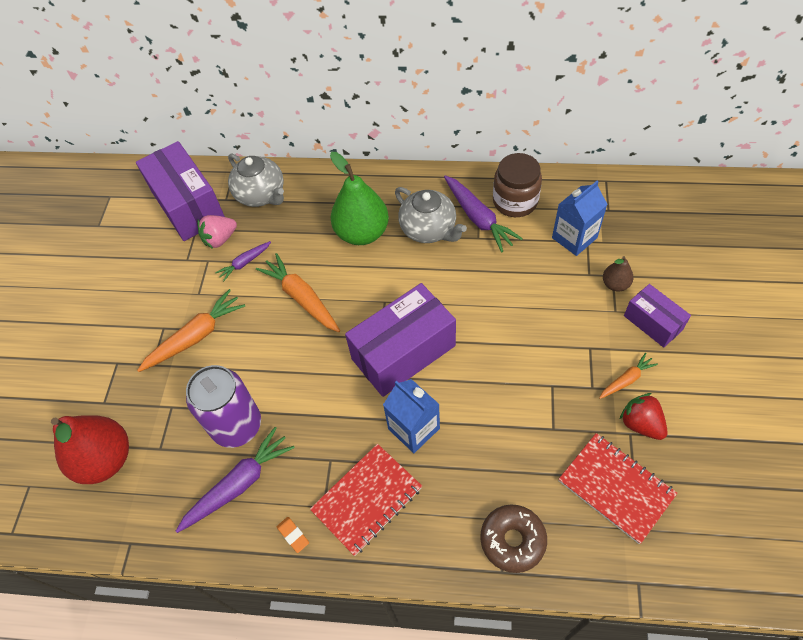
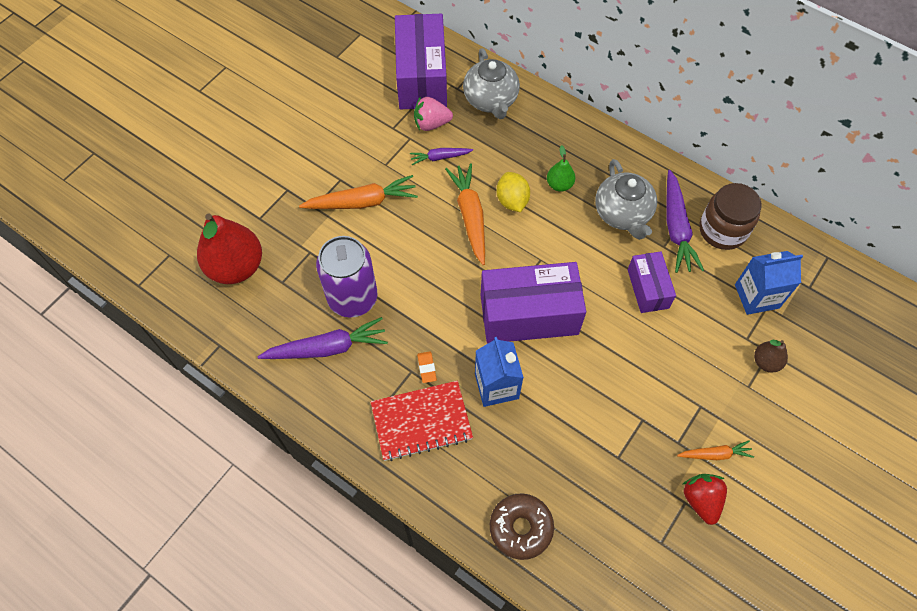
camera: 25 degrees right, 5 degrees up
(293, 535) = (346, 415): orange eraser -> orange eraser (427, 368)
(330, 266) = (512, 201): none -> yellow lemon
(362, 233) = (559, 185): green pear -> green pear, size x0.48
(615, 488) = (639, 540): red notebook -> none
(652, 323) = (777, 417): purple box -> purple box (648, 289)

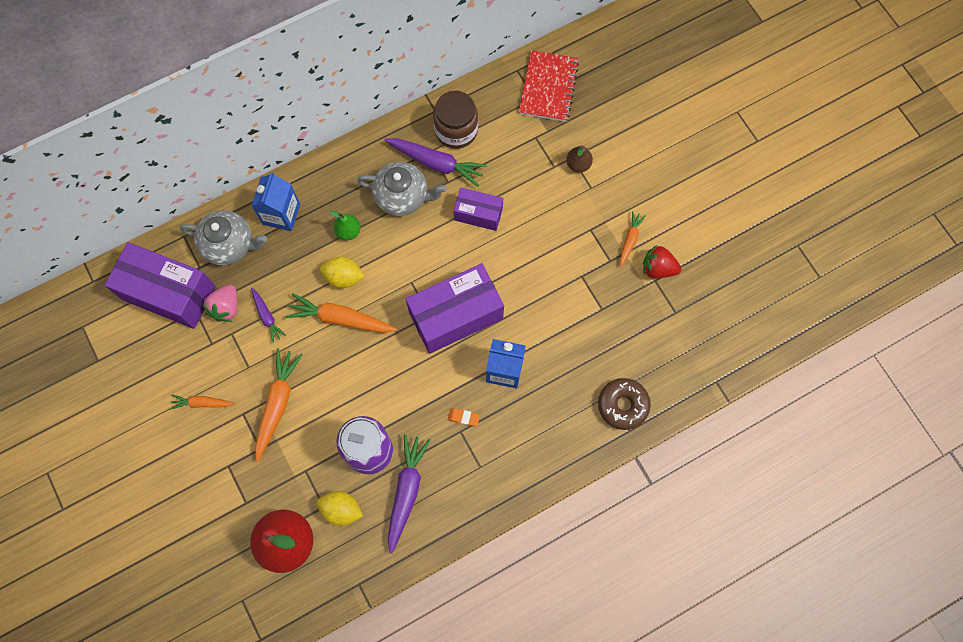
camera: 65 degrees left, 10 degrees up
(285, 298) = (341, 509): none -> yellow lemon
(335, 145) = (202, 403): none -> orange carrot
(421, 421) = (507, 442): red notebook -> red notebook (548, 87)
(440, 157) = (267, 316): purple carrot -> purple carrot turned 45 degrees counterclockwise
(529, 314) = (456, 315): purple box -> purple box turned 45 degrees clockwise
(756, 296) = (524, 139): blue carton -> blue carton (281, 214)

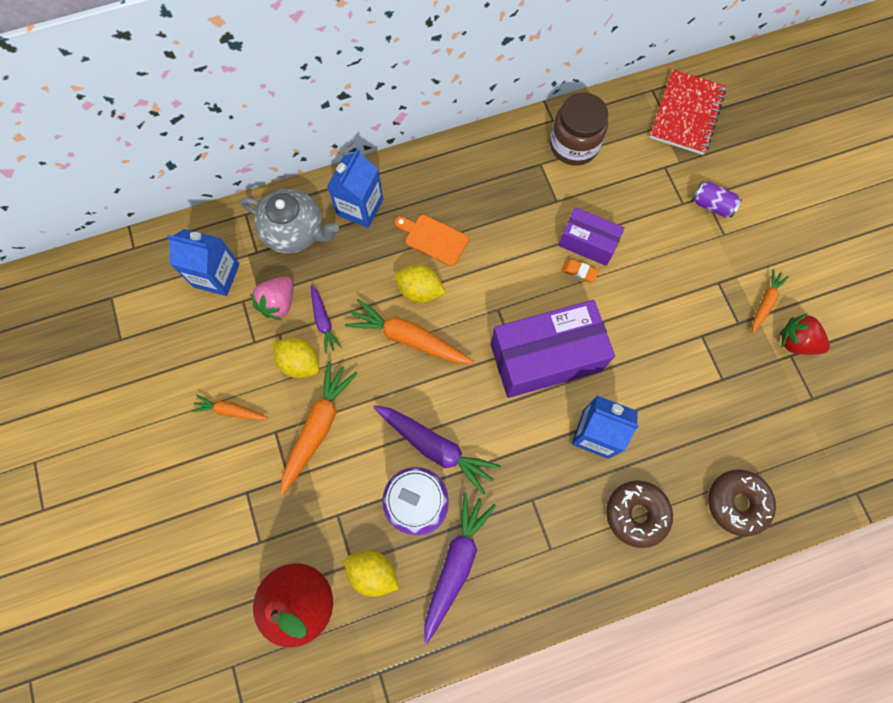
camera: 10 degrees right, 0 degrees up
(169, 293) = (216, 275): purple box -> blue carton
(253, 354) = (300, 362): none -> yellow lemon
(348, 231) = (433, 239): green pear -> orange cutting board
(402, 196) = (502, 209): grey teapot -> none
(436, 163) = (546, 178): purple carrot -> purple carrot (435, 447)
(463, 417) = (538, 483): orange eraser -> orange eraser (579, 272)
(544, 428) = (636, 514): none -> brown donut
(578, 164) = (712, 205): brown pear -> purple can

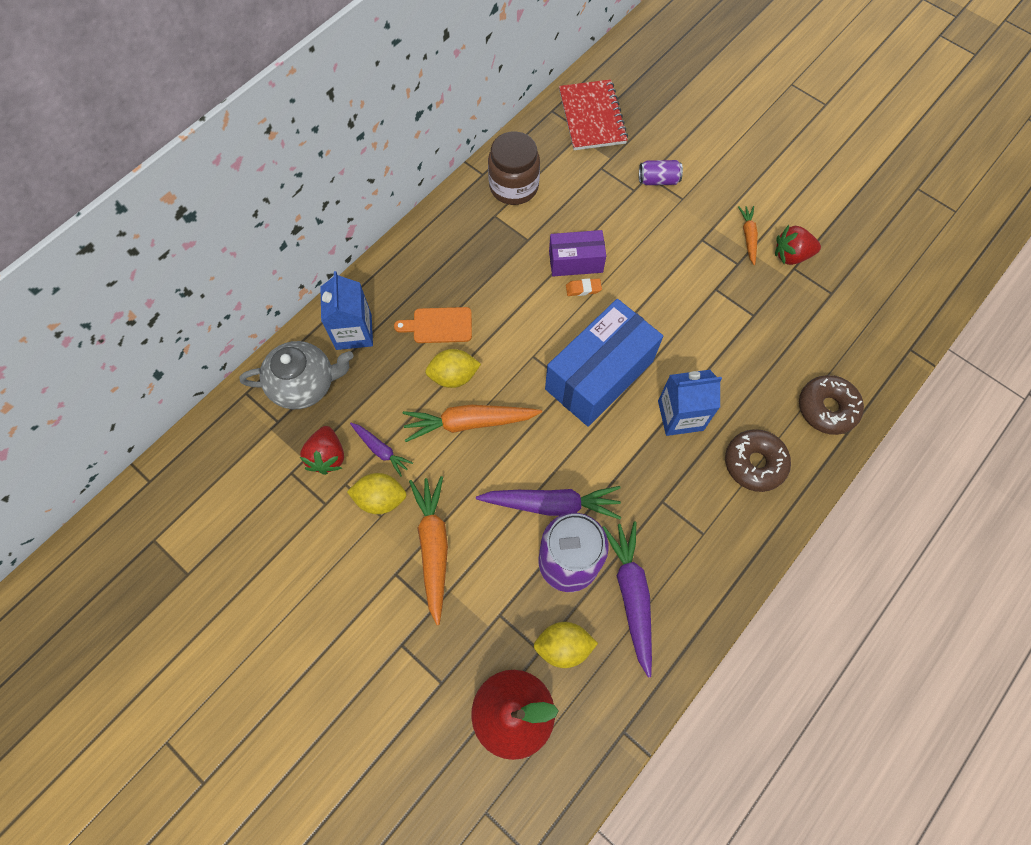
camera: 30 degrees left, 5 degrees down
(216, 275) = (250, 463): blue carton -> none
(230, 411) = (340, 579): orange carrot -> none
(278, 303) = (327, 456): pink strawberry -> red strawberry
(545, 357) = (599, 375): purple box -> blue box

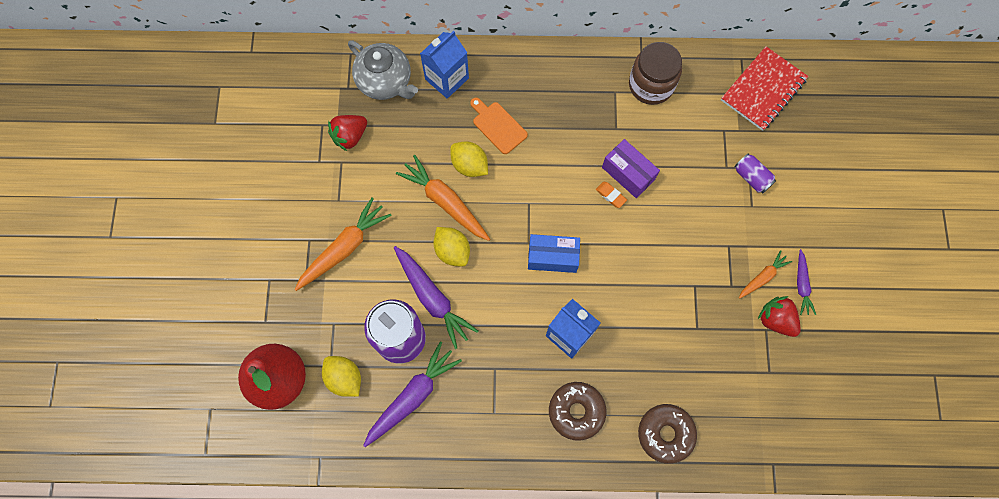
camera: 50 degrees right, 5 degrees up
(381, 450) = (381, 164): purple carrot -> purple carrot (801, 285)
(381, 498) = (349, 191): yellow lemon -> yellow lemon (452, 251)
(599, 375) = (552, 257): blue box -> blue box, size x0.55

